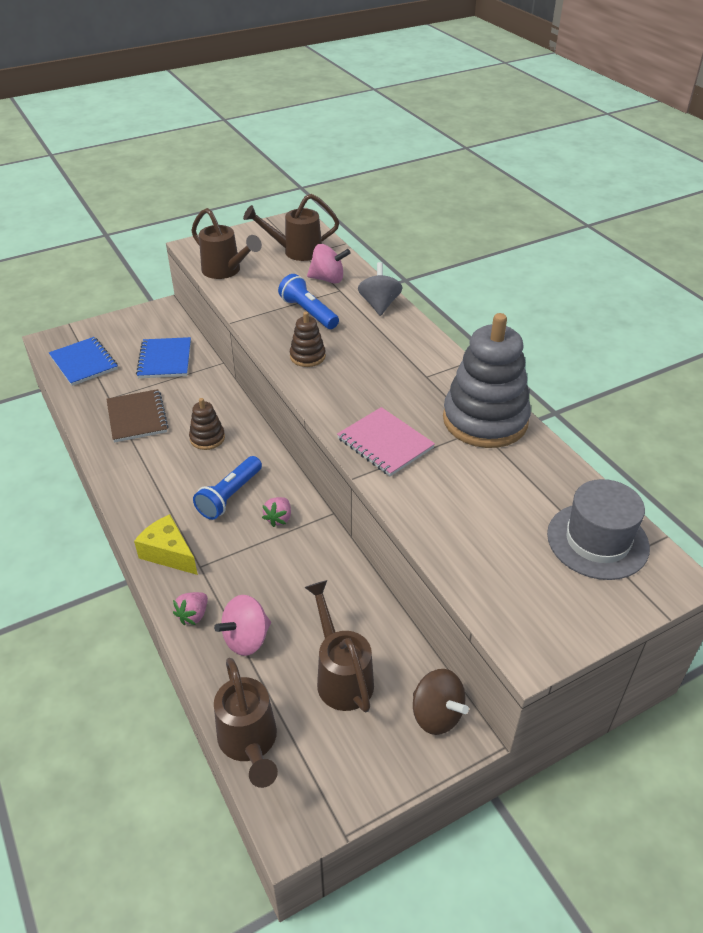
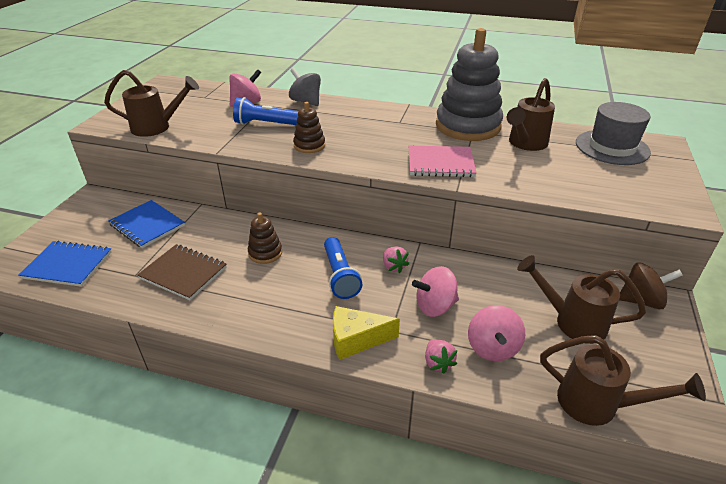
camera: 45 degrees left, 5 degrees down
(258, 574) = (435, 306): none -> pink spinning top
(295, 251) = (195, 98): brown watering can -> brown watering can (525, 144)

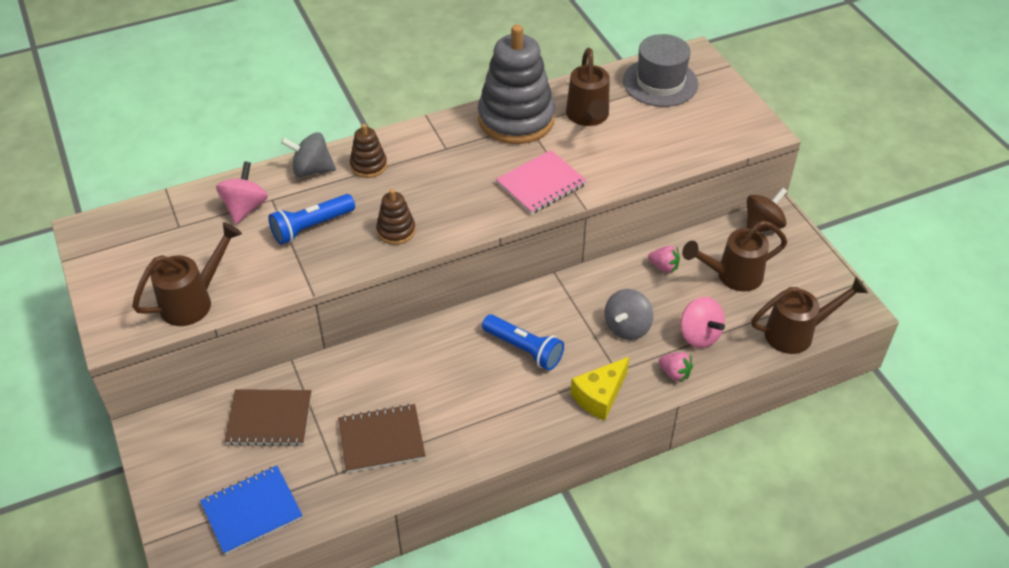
camera: 40 degrees left, 10 degrees up
(147, 225) = (269, 419): blue notebook -> brown notebook
(265, 253) = (431, 370): brown stacking toy -> brown stacking toy (368, 165)
(393, 267) = (558, 311): pink strawberry -> pink strawberry (664, 267)
(435, 306) = (627, 327): pink spinning top -> grey spinning top

